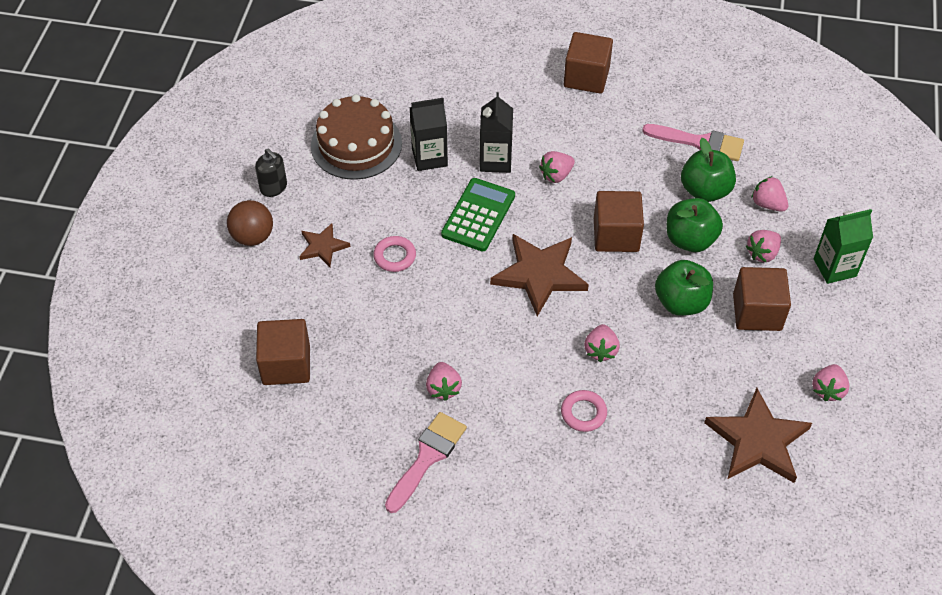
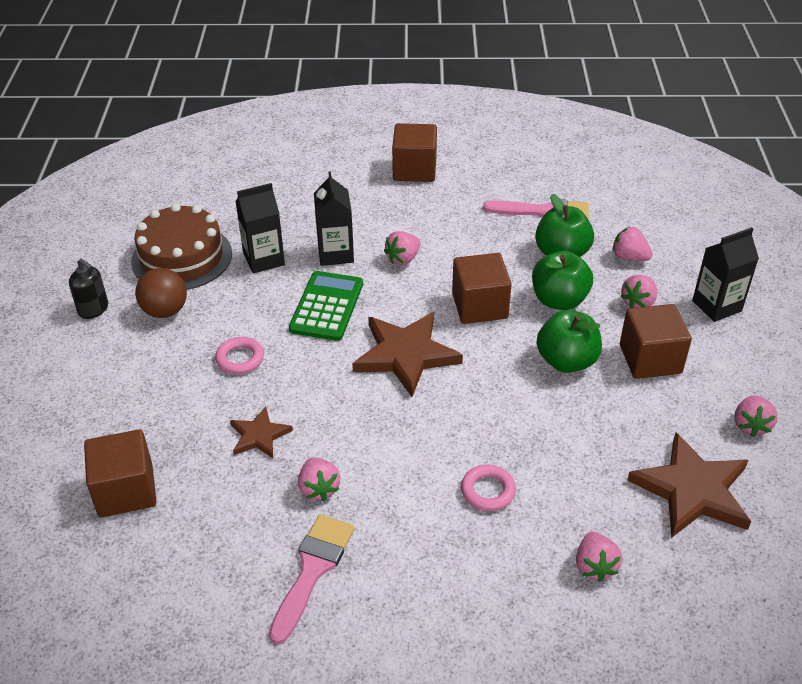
camera: 10 degrees left, 10 degrees down
(253, 237) = (73, 361): brown ball -> brown ball (165, 311)
(323, 247) = (156, 360): brown star -> brown star (259, 435)
(600, 350) = (491, 421): pink strawberry -> pink strawberry (594, 566)
(834, 267) = (716, 306): green carton -> black carton

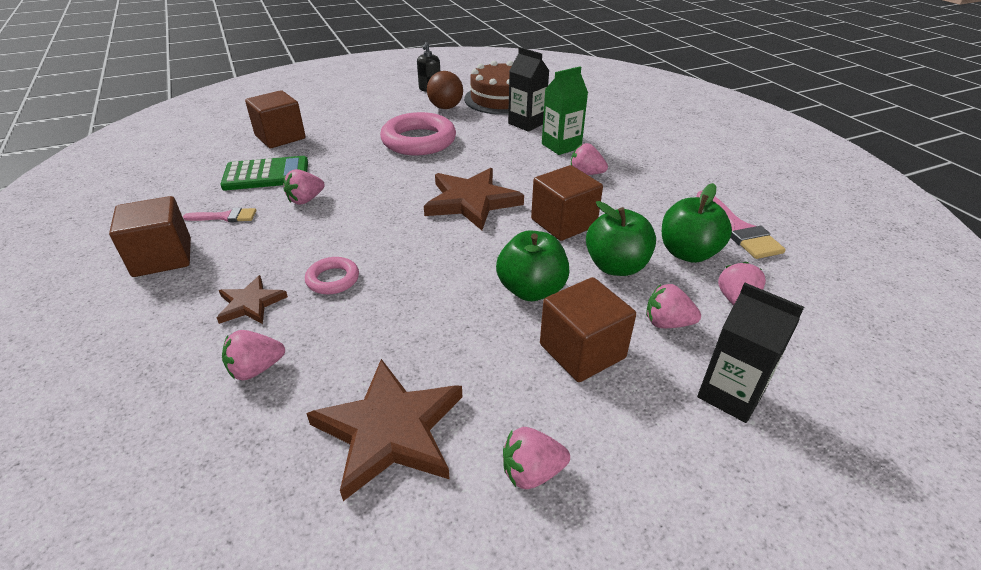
camera: 65 degrees right, 5 degrees down
(240, 359) = (419, 141): pink ring -> pink ring, size x2.01
(259, 435) = (348, 165): brown star -> brown star (250, 304)
(313, 569) = (225, 217): pink brush -> pink brush, size x0.60
(327, 306) = (498, 157): green calculator -> green calculator (266, 174)
(335, 253) = (561, 146): black carton -> green carton
(414, 170) = (705, 152): brown cube -> brown cube (162, 257)

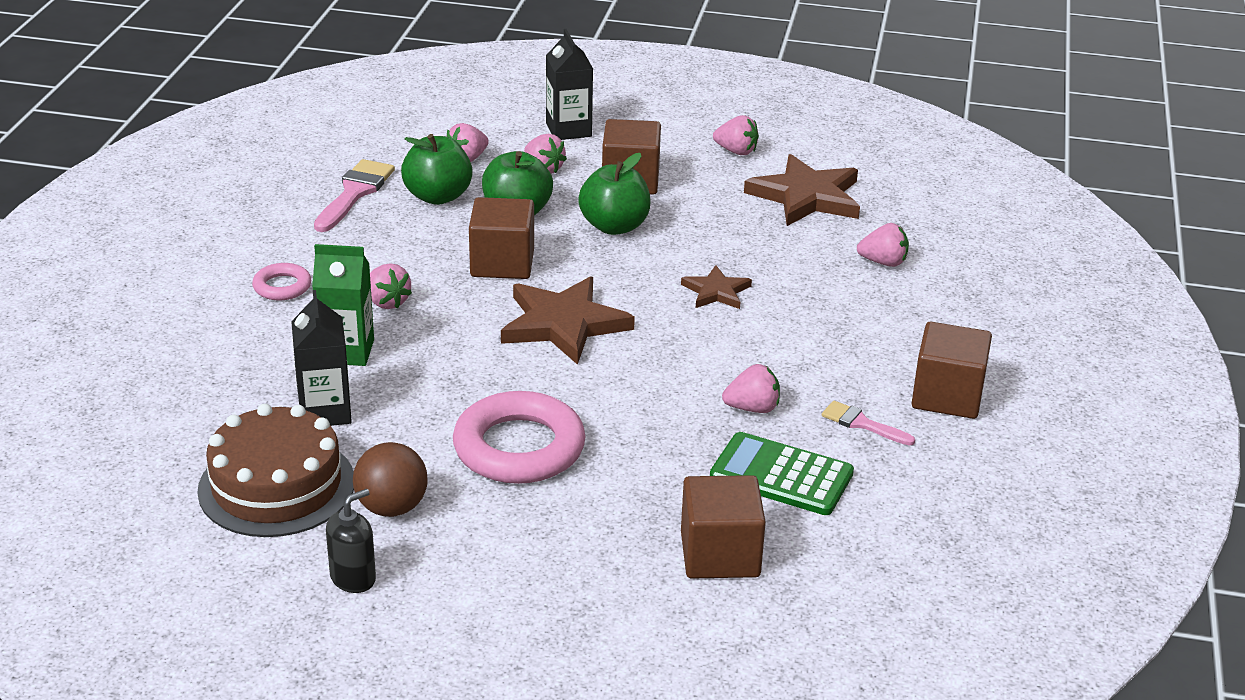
camera: 145 degrees left, 5 degrees down
(250, 304) = (869, 312): brown star -> brown star (716, 291)
(333, 279) = (781, 303): pink ring -> pink ring (282, 287)

